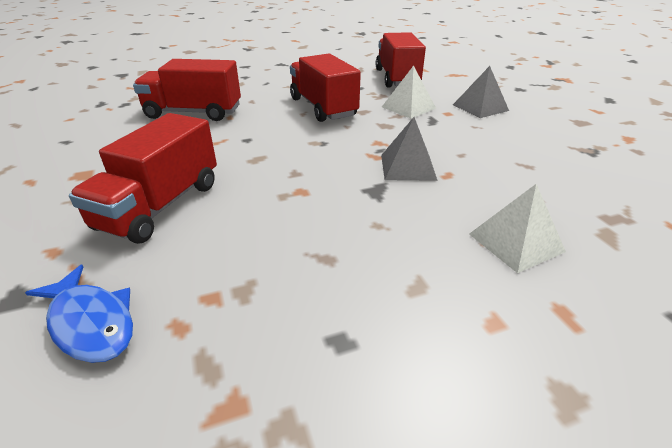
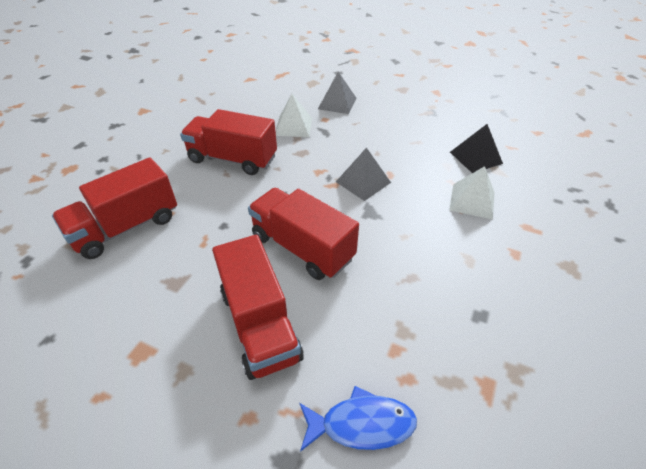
camera: 45 degrees left, 10 degrees up
(397, 78) = (244, 98): red truck -> red truck (302, 247)
(591, 210) = (476, 157): none -> black pyramid

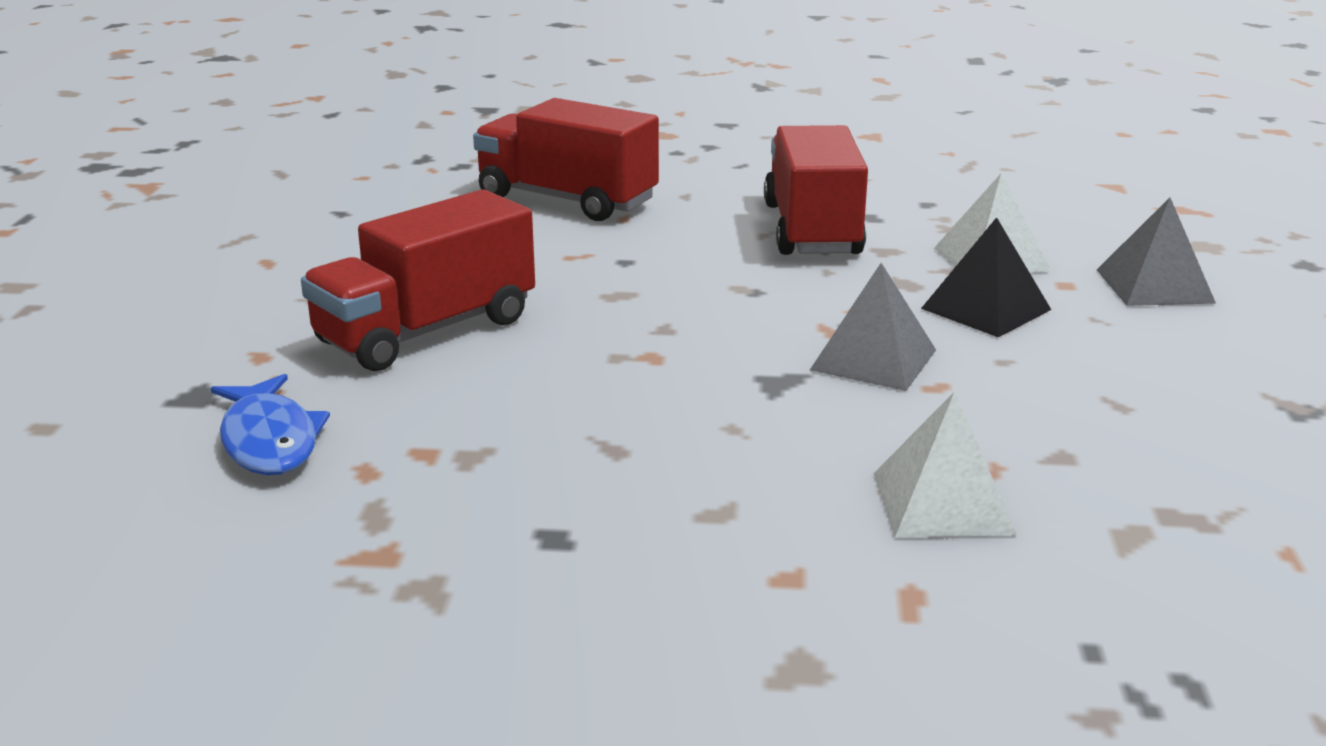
camera: 70 degrees right, 20 degrees down
(302, 247) = (620, 333): red truck -> none
(476, 157) = (1152, 496): black pyramid -> black pyramid (986, 309)

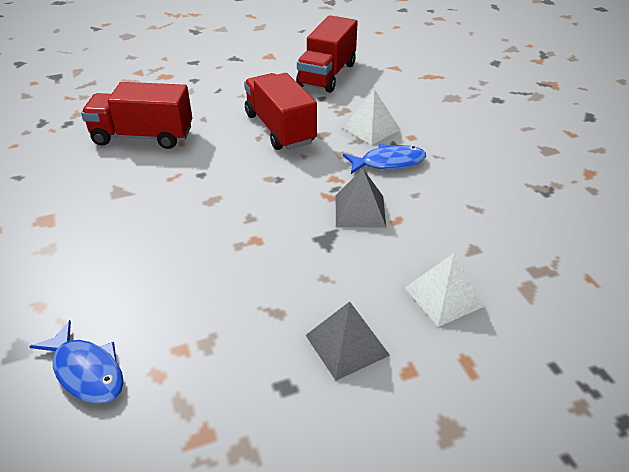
camera: 25 degrees left, 15 degrees up
(426, 331) = (125, 257): red truck -> red truck (327, 75)
(986, 309) = (388, 162): black pyramid -> blue fish
(1154, 286) = (447, 129): grey pyramid -> grey pyramid (347, 345)

